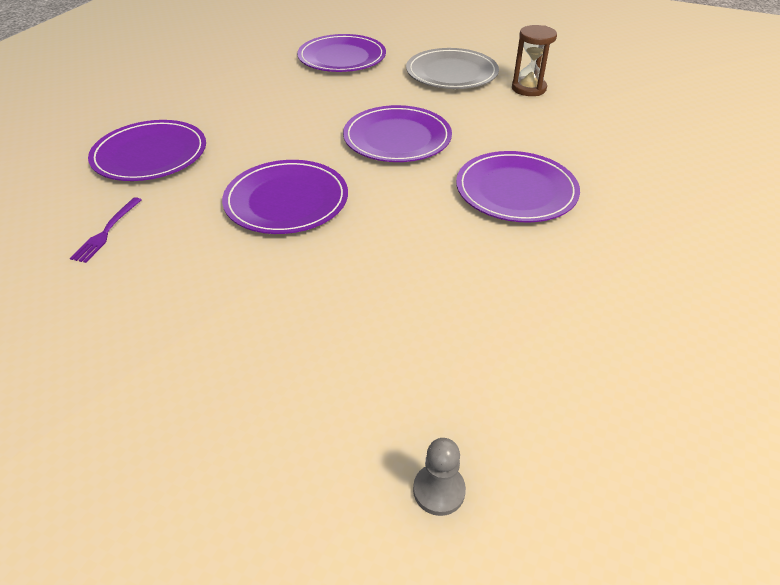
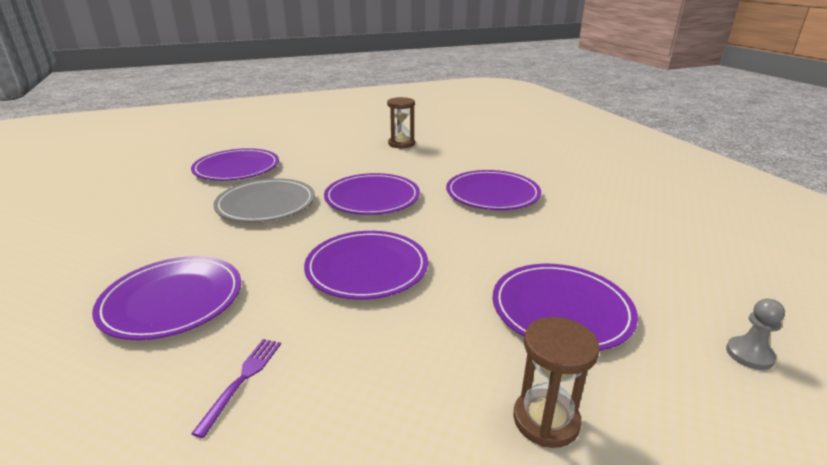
camera: 45 degrees left, 15 degrees down
(106, 232) = (242, 380): purple fork -> purple fork turned 135 degrees counterclockwise
(199, 387) = (546, 420): none -> brown hourglass
(360, 330) = (561, 309): none -> purple plate
(451, 73) = (338, 151): grey plate -> grey plate (266, 204)

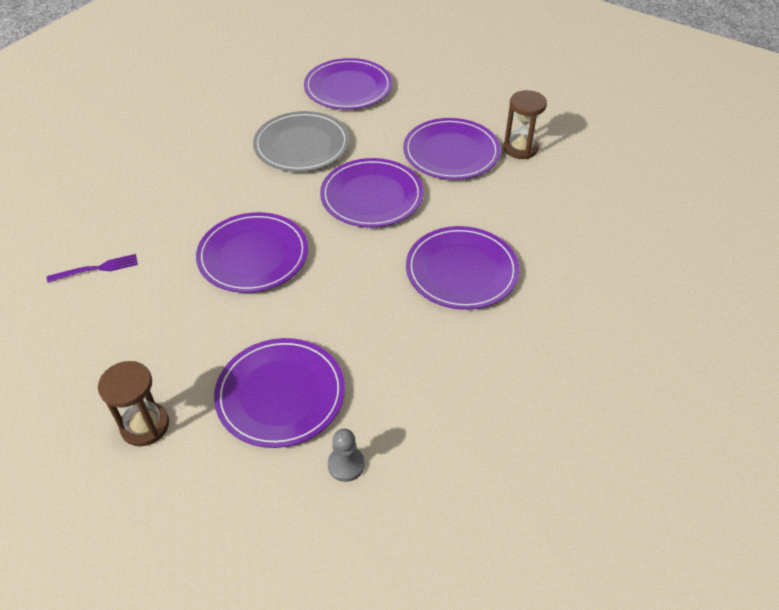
camera: 55 degrees right, 20 degrees up
(172, 300) = (146, 189): purple plate -> purple plate (451, 152)
(749, 354) = (301, 538): grey pawn -> grey pawn (346, 465)

